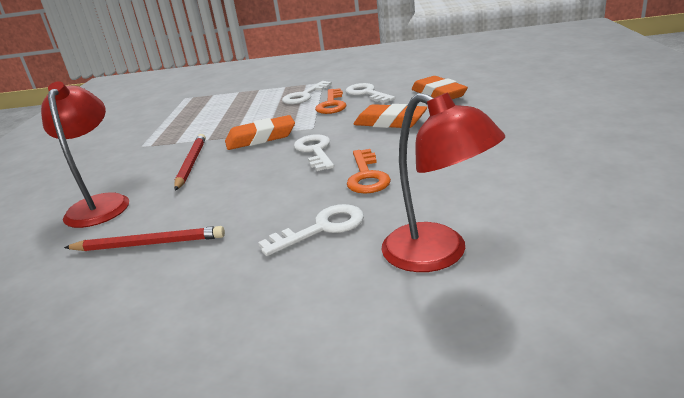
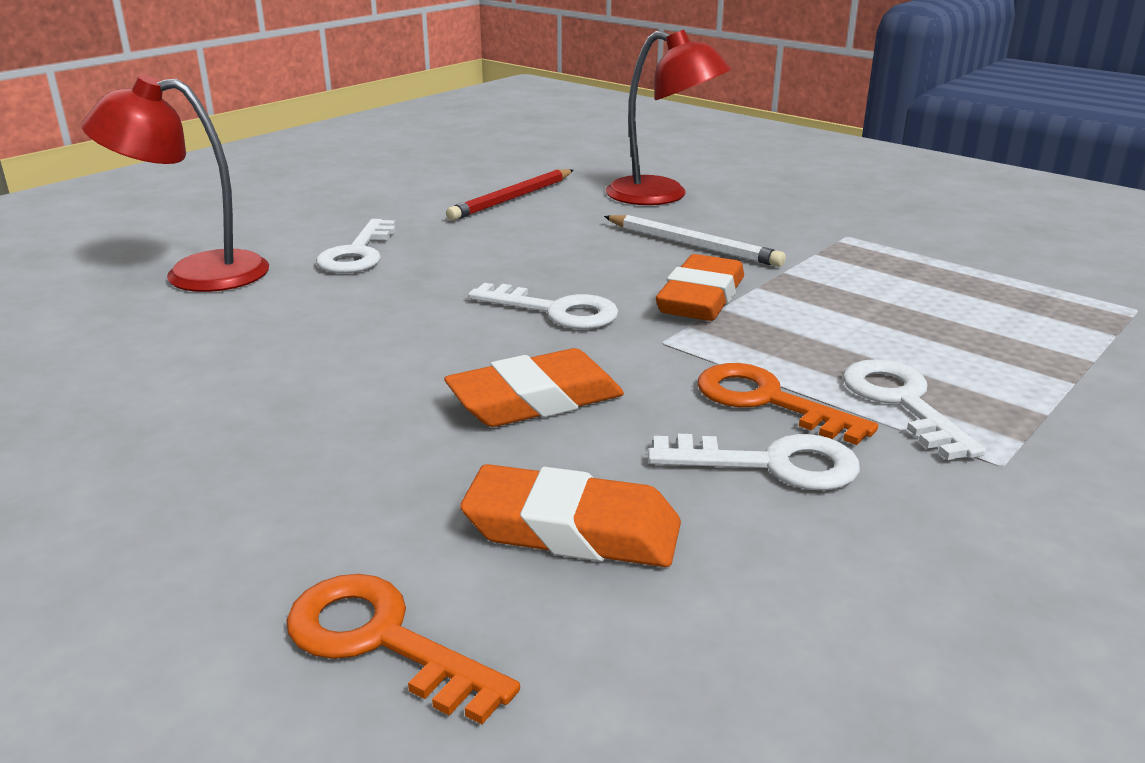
camera: 125 degrees right, 0 degrees up
(191, 163) = (692, 245): red pencil -> white pencil
(366, 176) = (400, 307): orange key -> orange key (382, 641)

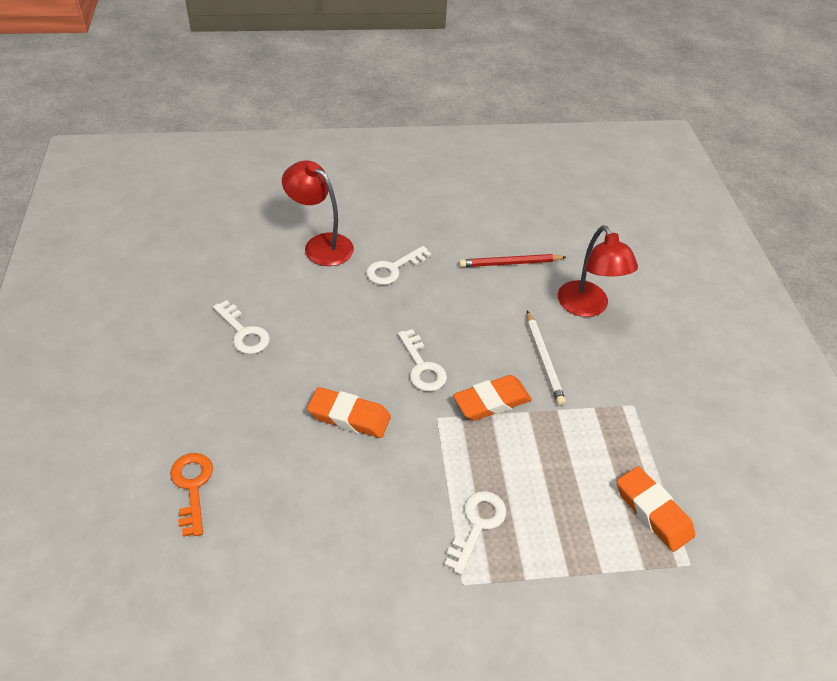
camera: 40 degrees right, 20 degrees up
(572, 530) = (285, 488): orange eraser -> orange eraser (653, 511)
(768, 401) = (428, 483): orange key -> none
(771, 464) = (383, 513): white key -> white key (243, 332)

